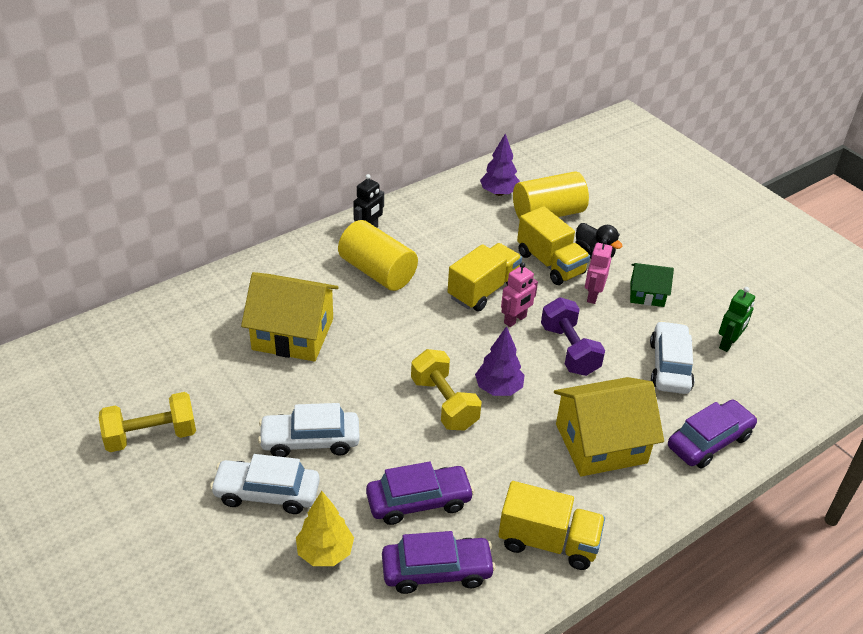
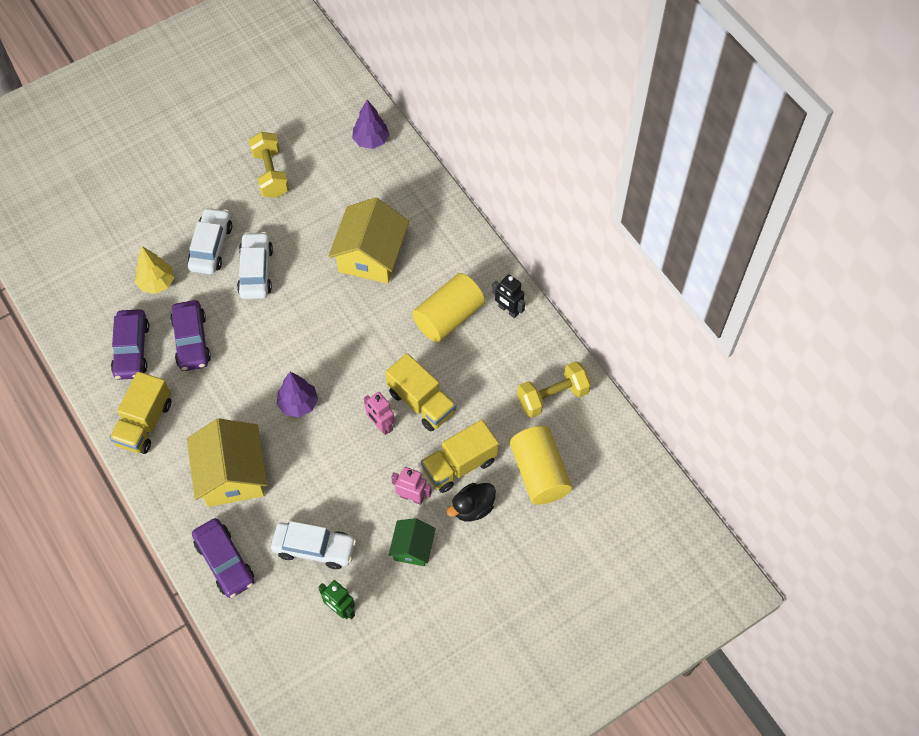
camera: 95 degrees right, 20 degrees up
(444, 403) = (285, 362): yellow dumbbell -> yellow dumbbell (552, 396)
(499, 193) = (573, 429): purple tree -> purple tree (371, 140)
(569, 350) = (340, 466): purple dumbbell -> none

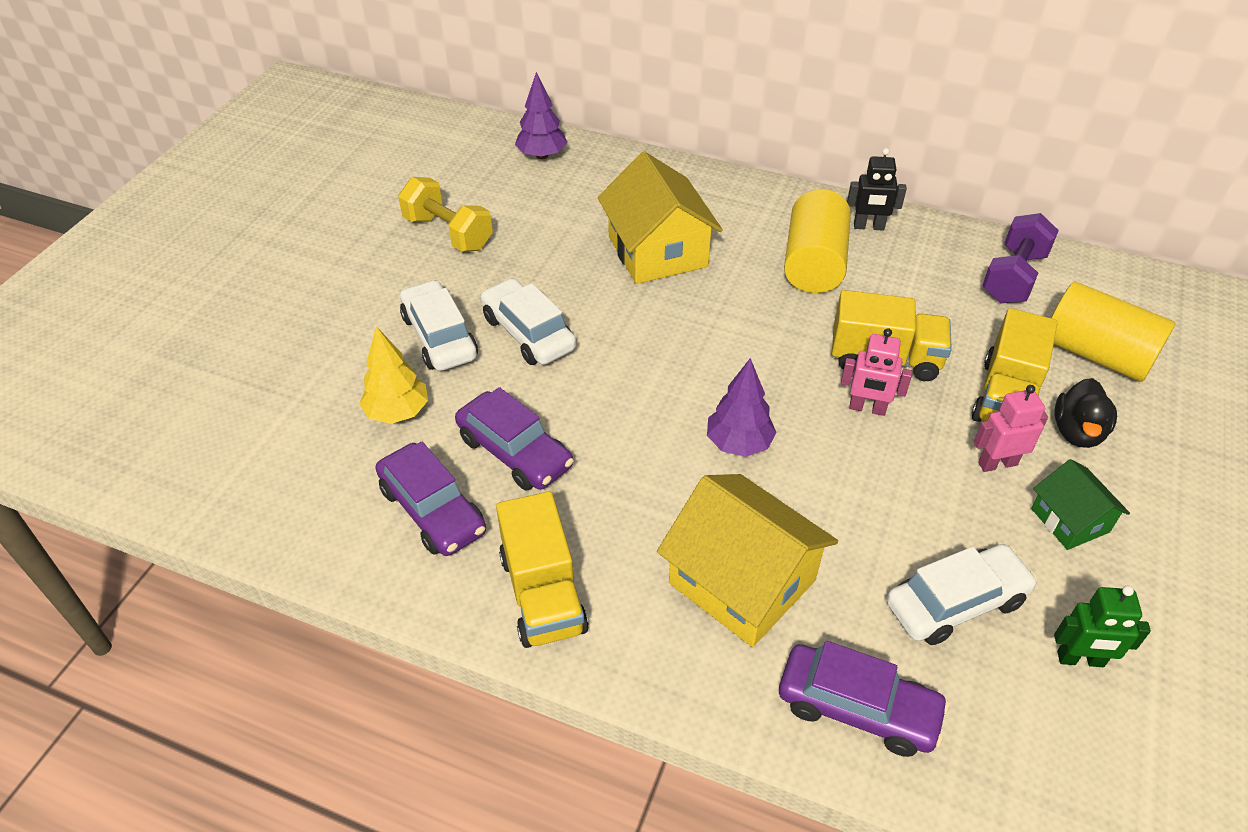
camera: 35 degrees left, 15 degrees down
(552, 396) = (1013, 277): yellow dumbbell -> purple dumbbell

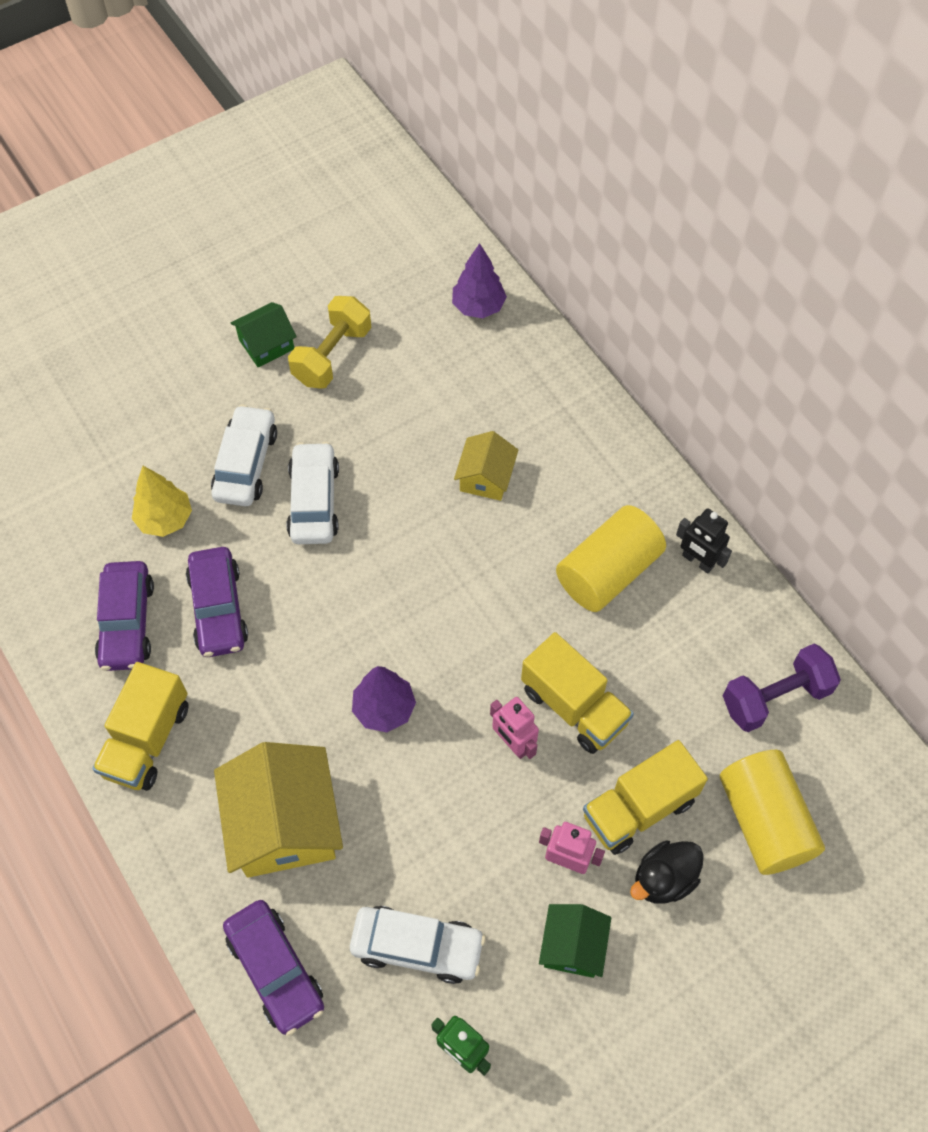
camera: 35 degrees right, 15 degrees up
(380, 251) = (266, 344): none -> green house
(448, 233) = (332, 355): yellow dumbbell -> yellow dumbbell turned 45 degrees clockwise
(657, 251) = (485, 477): yellow house -> yellow house, size x0.55

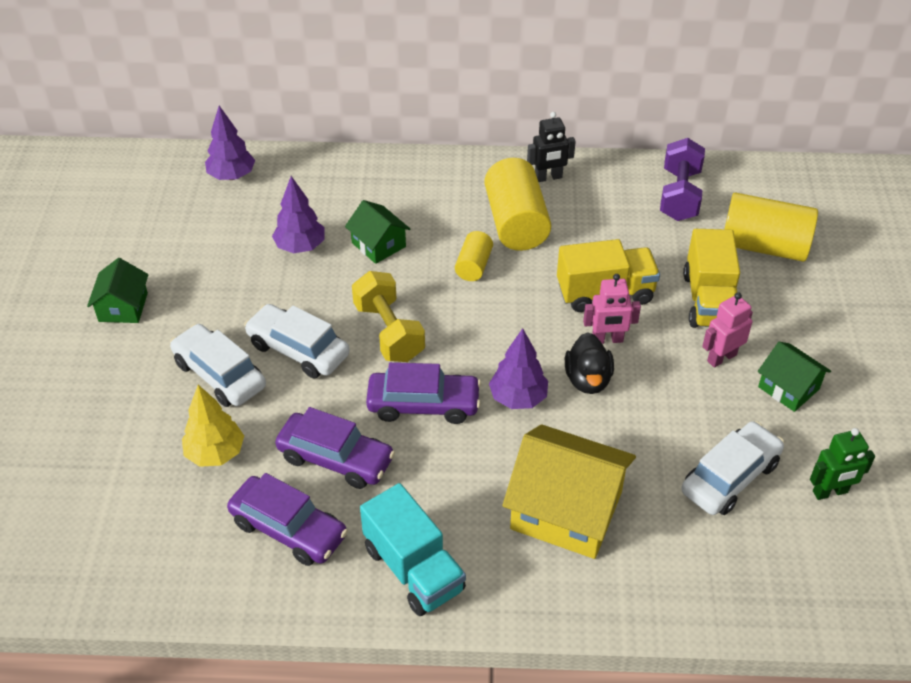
camera: 55 degrees left, 15 degrees down
(147, 740) = (413, 569): yellow truck -> turquoise truck
(275, 970) = (689, 579): purple car -> purple car (423, 405)
(332, 355) = (179, 274): yellow dumbbell -> yellow dumbbell (388, 332)
(434, 419) = (300, 247): none -> purple tree
(485, 477) = (378, 245): yellow house -> green house
(520, 571) = (473, 266): none -> yellow cylinder
(664, 879) = (771, 315): black duck -> black duck (588, 379)

